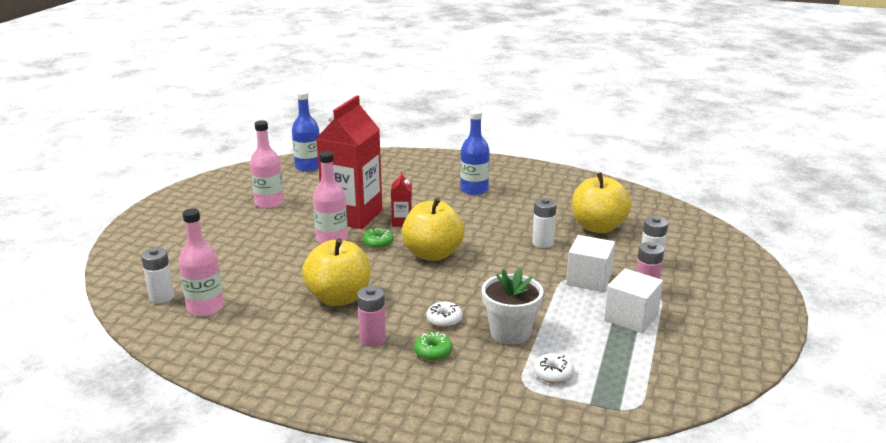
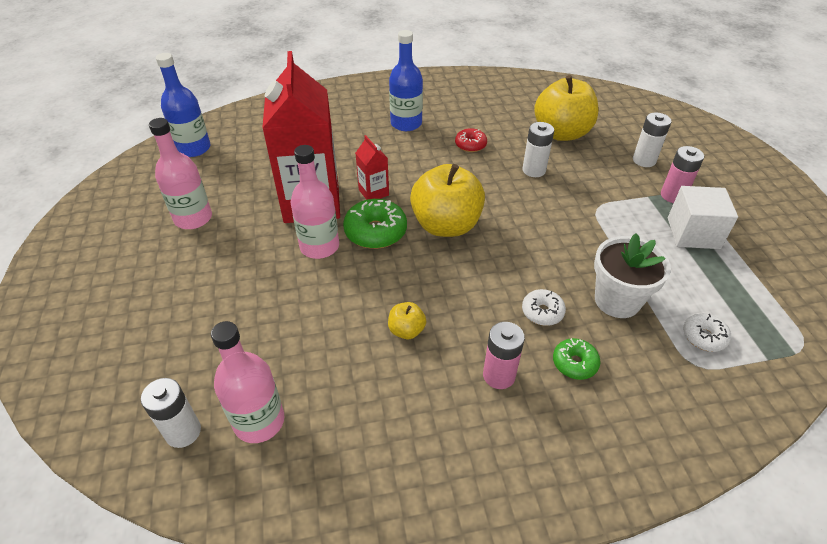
camera: 30 degrees left, 20 degrees up
(339, 298) = (406, 330): yellow apple -> yellow apple, size x0.45
(378, 243) = (375, 232): green donut -> green donut, size x1.68
(509, 215) = (470, 145): none -> red donut
(589, 279) = (615, 200): white cube -> none

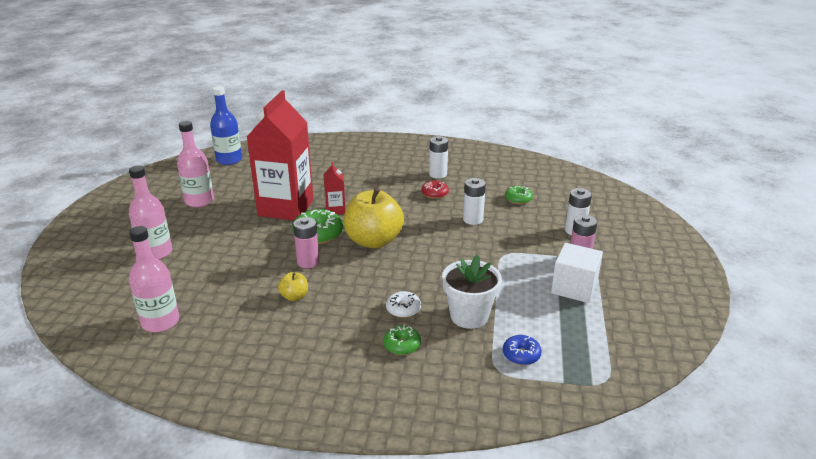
camera: 20 degrees right, 15 degrees down
(183, 432) = (111, 315): white battery -> white battery (438, 174)
(319, 246) = (272, 235): pink bottle -> pink bottle (156, 253)
(406, 123) = (395, 171): blue bottle -> none
(499, 375) = (339, 338): pink battery -> pink battery (308, 262)
(561, 133) = (518, 199): yellow apple -> green donut
(704, 337) = (521, 355): white donut -> blue donut

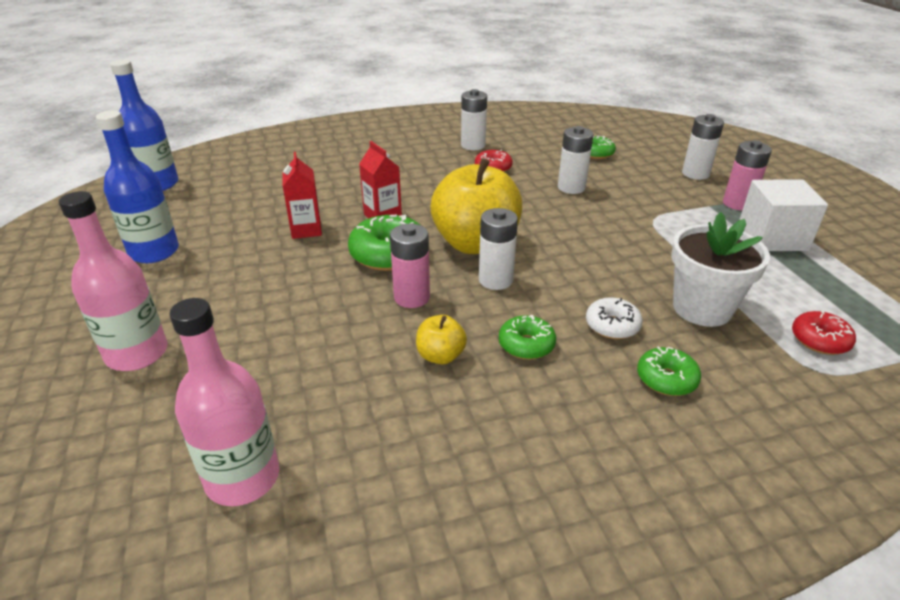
camera: 25 degrees left, 5 degrees up
(199, 201) = (154, 252): pink bottle -> blue bottle
(286, 208) = (306, 230): red carton -> red carton, size x0.43
(344, 305) = (526, 345): none -> green donut
(363, 265) = (495, 280): none -> white battery
(521, 355) = (819, 340): blue donut -> red donut

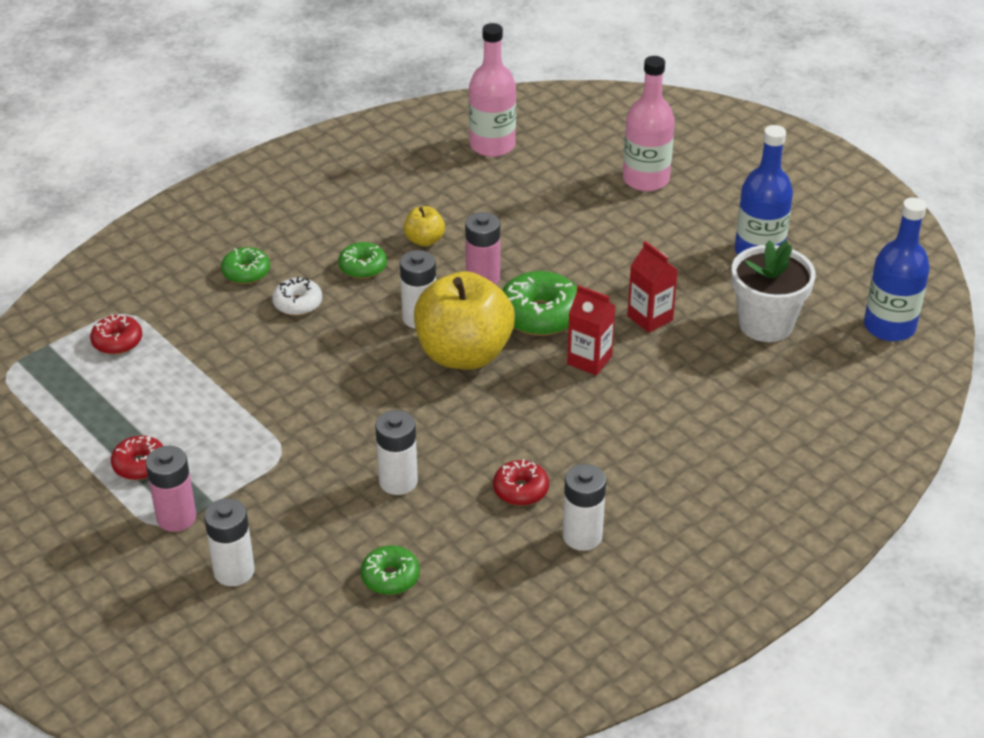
camera: 155 degrees right, 5 degrees up
(702, 308) = (220, 344): white flower pot -> white flower pot (765, 324)
(772, 237) = (140, 465): white cube -> red donut

